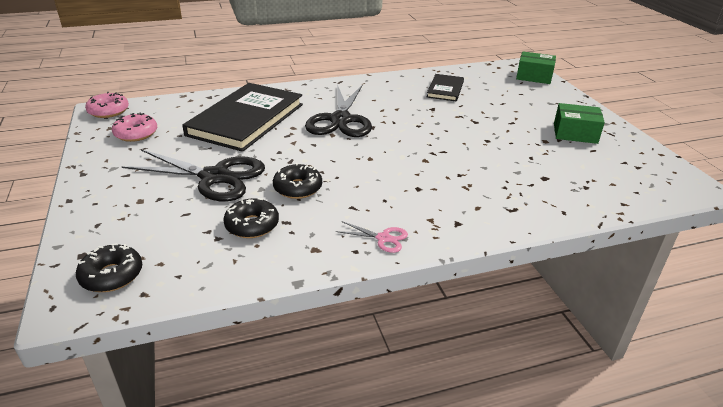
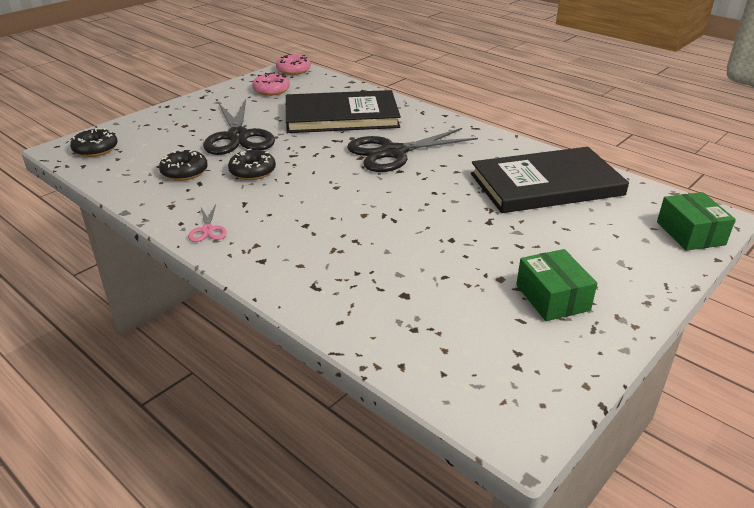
camera: 60 degrees right, 0 degrees up
(445, 89) = (546, 184): black book -> black book, size x2.01

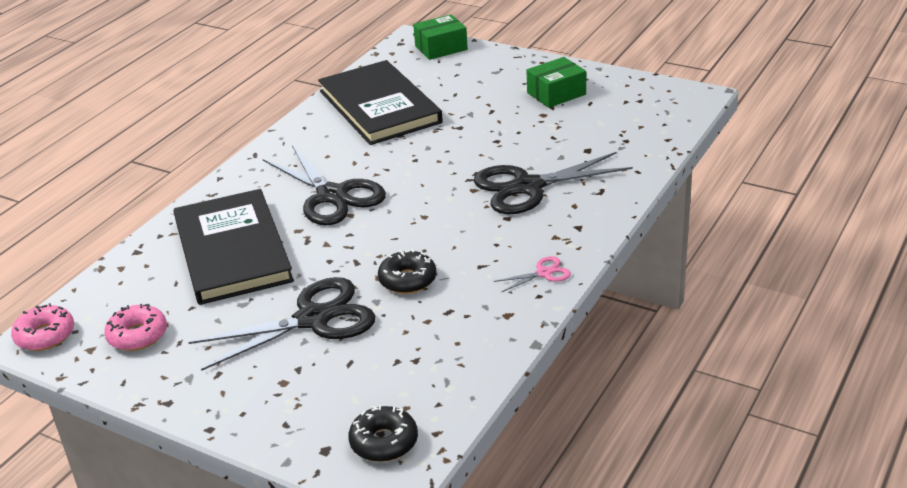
camera: 100 degrees left, 0 degrees up
(184, 172) = (425, 332): black donut -> none
(350, 244) = (528, 187): none -> black scissors

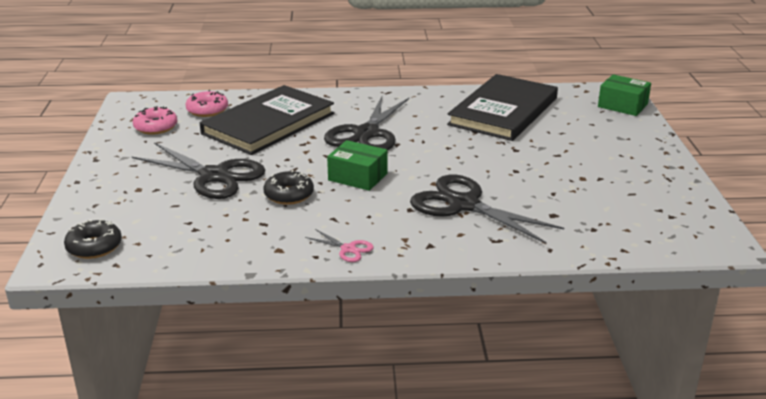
camera: 55 degrees right, 5 degrees down
(45, 335) = (137, 102): pink donut -> pink donut (207, 110)
(556, 93) = (624, 174): green box -> green box (357, 177)

